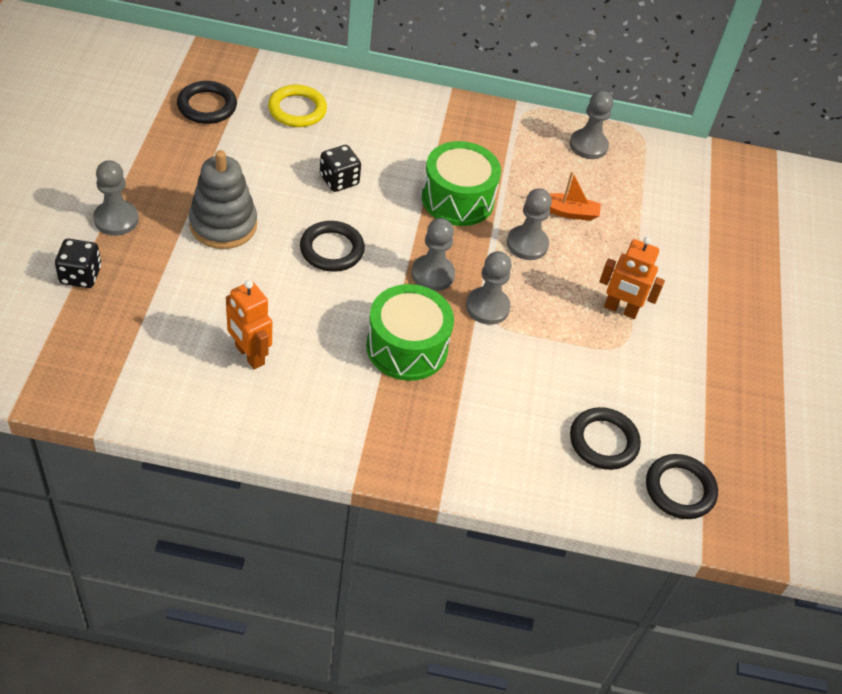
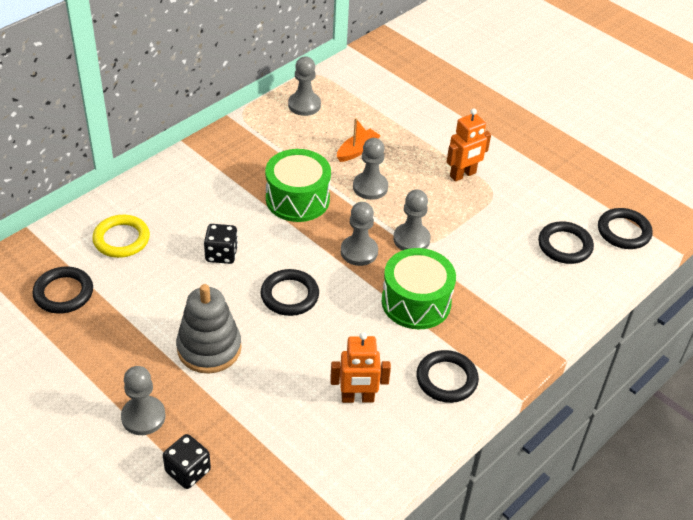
camera: 50 degrees left, 5 degrees down
(328, 415) = (446, 379): none -> black ring

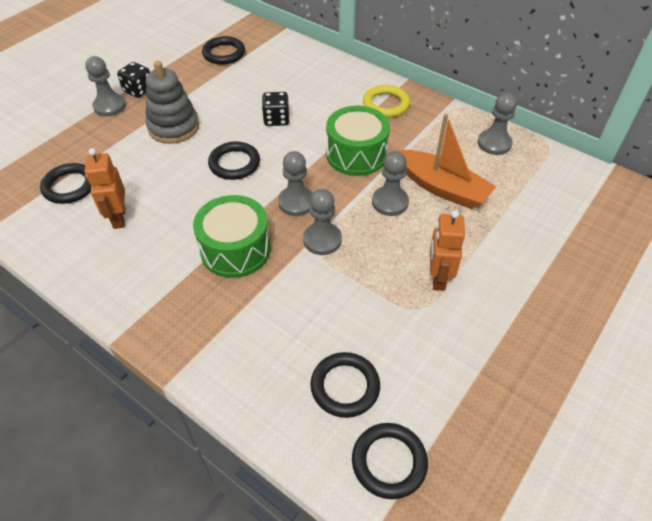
camera: 85 degrees right, 5 degrees up
(121, 239) = (282, 68): yellow ring -> yellow ring (386, 104)
(188, 471) = (59, 134): black dice -> black dice (138, 90)
(357, 150) = (442, 188): orange boat -> orange boat, size x1.81
(446, 379) = (137, 279): black ring -> black ring (70, 186)
(463, 175) = (438, 278): orange robot -> orange robot turned 45 degrees clockwise

